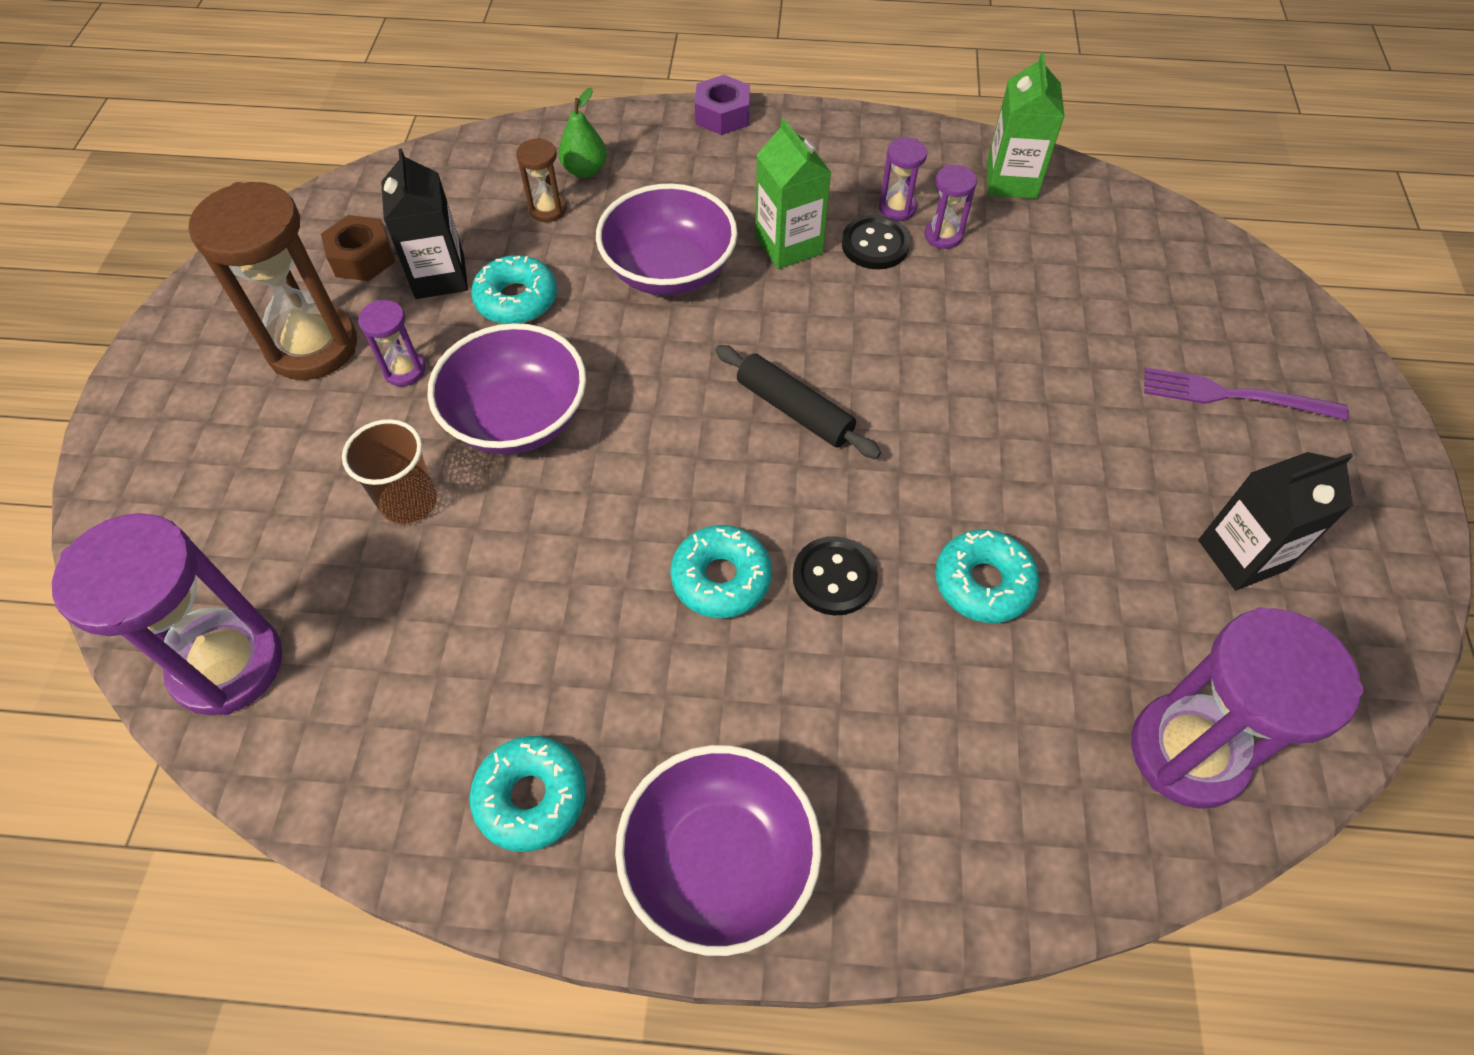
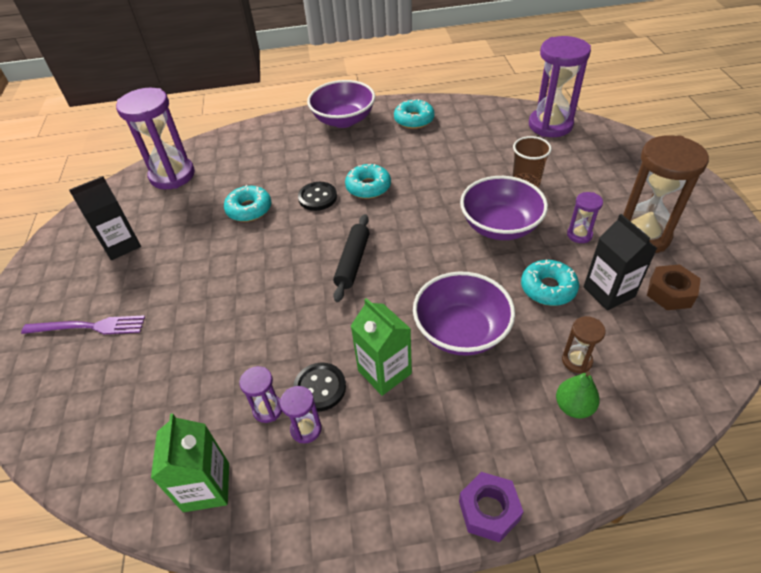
camera: 170 degrees right, 10 degrees down
(794, 410) = (352, 262): black rolling pin -> black rolling pin turned 75 degrees clockwise

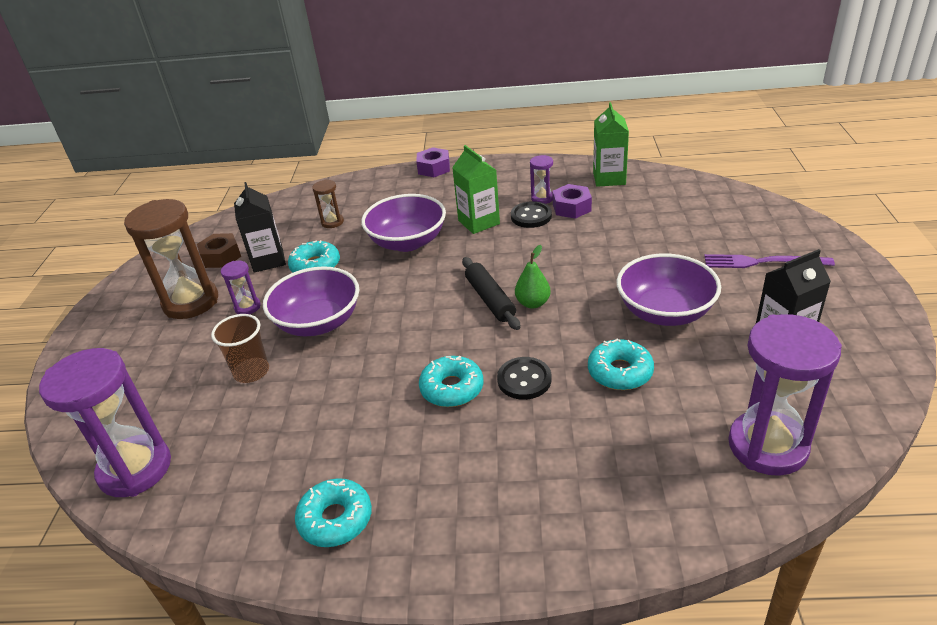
camera: 170 degrees left, 10 degrees down
(268, 409) = (571, 207): purple hourglass -> purple nut
(343, 120) = (464, 541): purple bowl -> purple bowl (665, 312)
(352, 262) = (490, 299): black rolling pin -> black rolling pin turned 45 degrees counterclockwise
(573, 406) = (354, 202): green pear -> green pear (533, 303)

